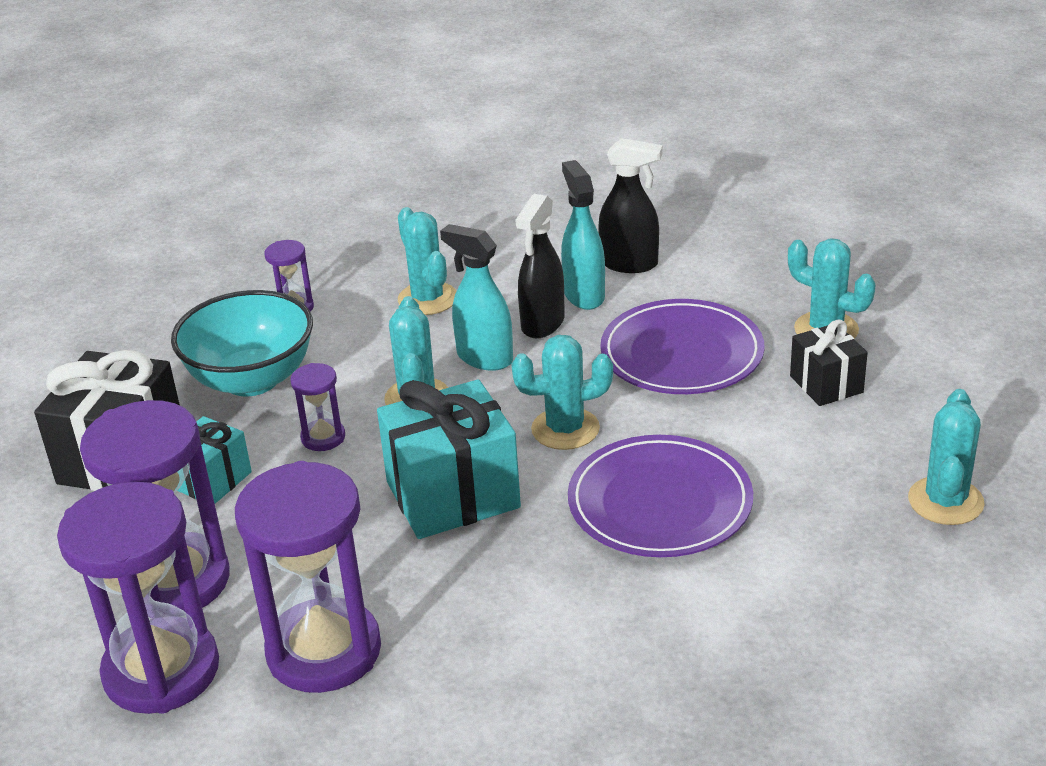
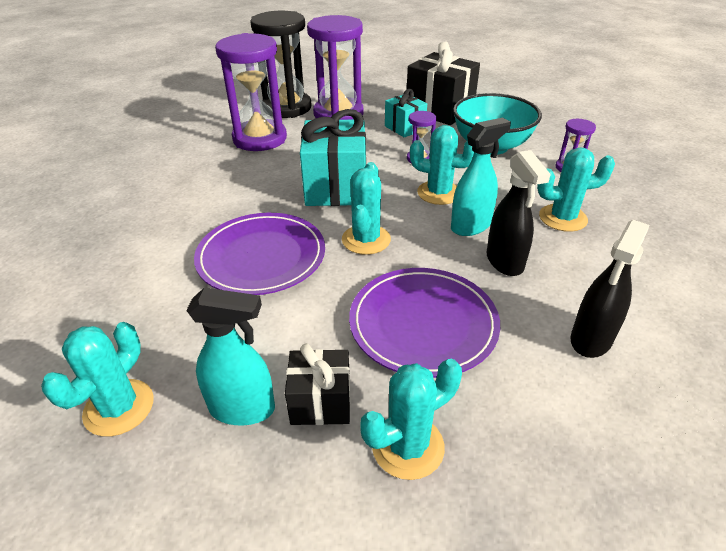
camera: 110 degrees right, 5 degrees up
(161, 671) = (287, 108): purple hourglass -> black hourglass
(542, 324) = (505, 262): black spray bottle -> black spray bottle turned 150 degrees counterclockwise
(584, 295) = (541, 295): turquoise spray bottle -> turquoise spray bottle (243, 408)
(945, 501) = (119, 407): turquoise cactus -> turquoise cactus turned 75 degrees clockwise

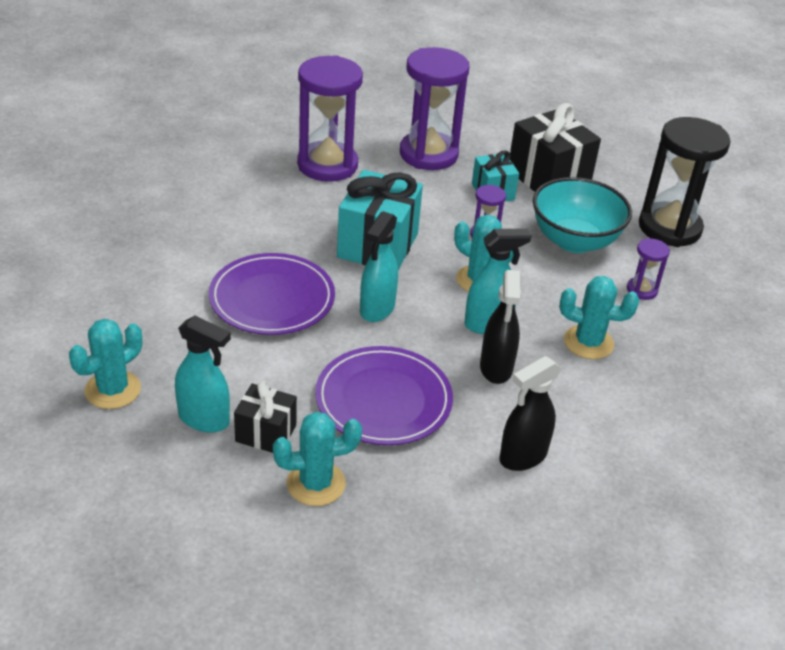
camera: 15 degrees right, 0 degrees up
(287, 108) = (375, 130): black hourglass -> black hourglass (669, 228)
(366, 240) = (377, 309): turquoise cactus -> turquoise spray bottle

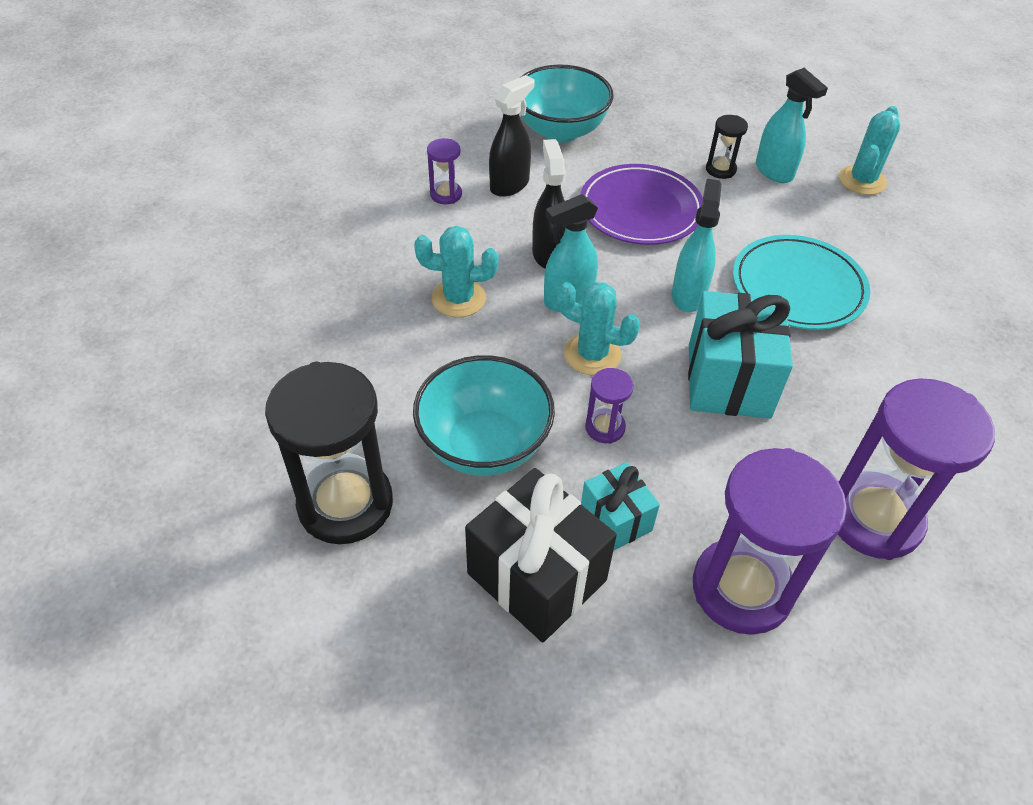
camera: 170 degrees right, 10 degrees up
(204, 419) = (774, 171): turquoise spray bottle -> turquoise spray bottle turned 135 degrees counterclockwise
(266, 433) = (720, 169): black gift -> black hourglass
(272, 298) = (798, 286): purple plate -> turquoise plate
(316, 484) = (663, 144): turquoise cactus -> none
(441, 530) = (560, 131): none -> turquoise bowl
(642, 290) = (395, 380): purple hourglass -> purple hourglass (446, 194)

